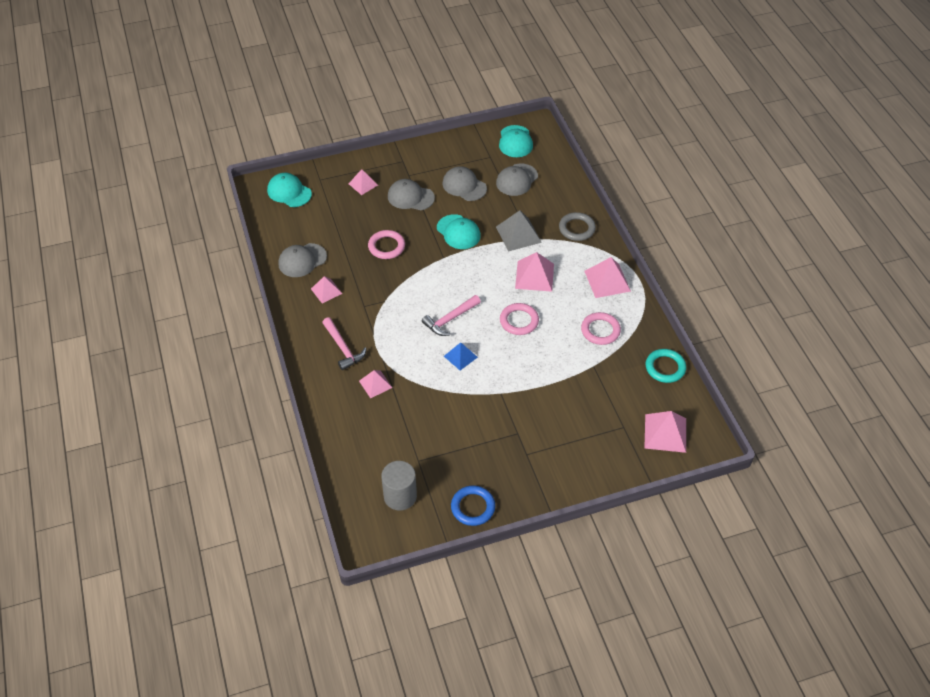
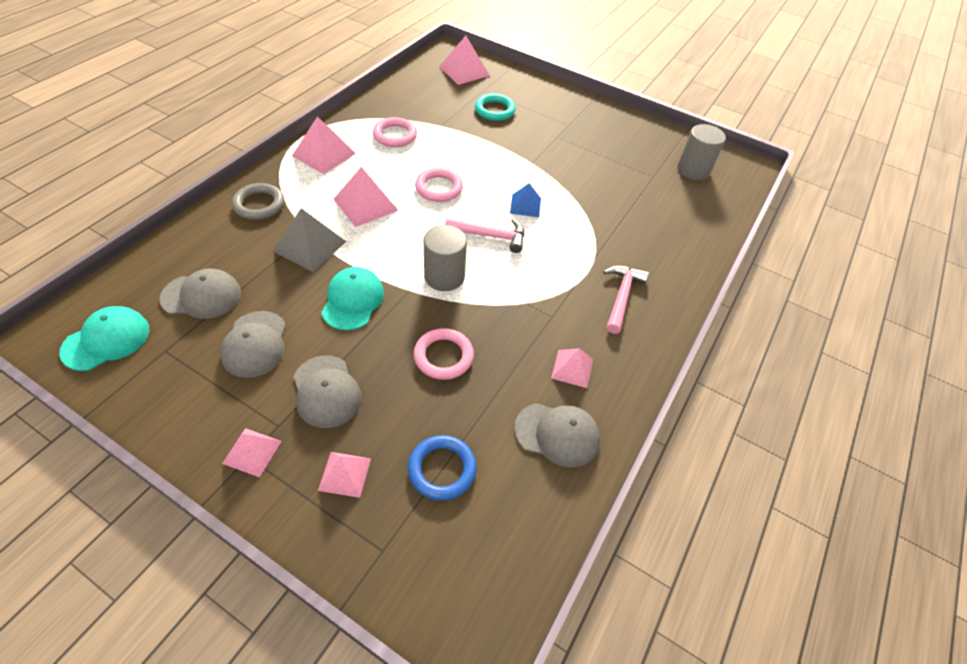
camera: 135 degrees left, 0 degrees up
(289, 192) = (450, 575): turquoise cap -> none
(375, 384) = (626, 245): pink pyramid -> pink pyramid (252, 452)
(438, 278) = (444, 276): none -> grey cylinder
(473, 507) = (646, 130): blue ring -> blue ring (442, 469)
(665, 368) = (399, 90): turquoise ring -> turquoise ring (494, 110)

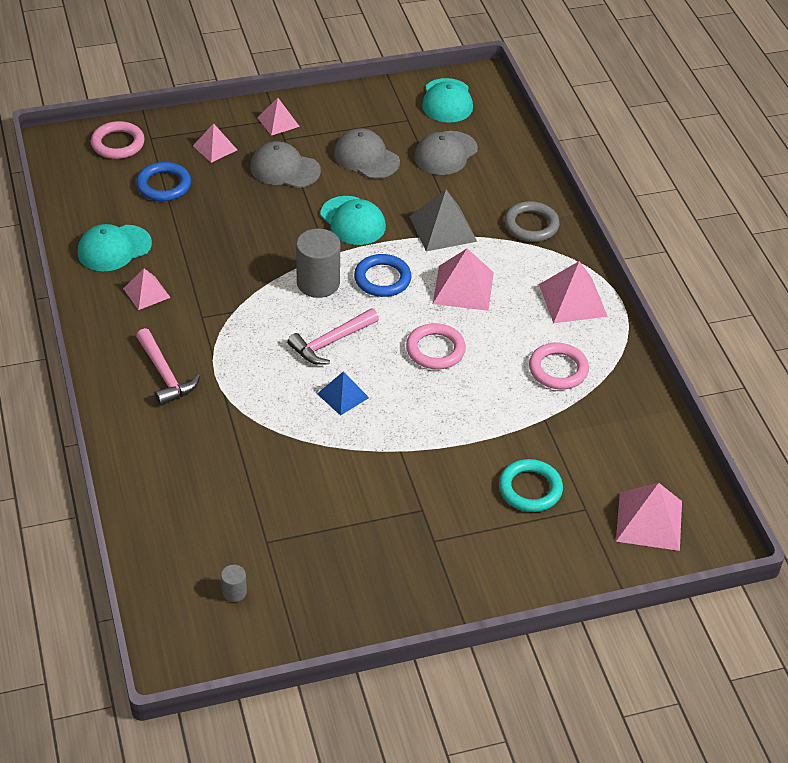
camera: 135 degrees right, 5 degrees down
(401, 246) = (382, 279): none -> blue ring
(443, 356) = (243, 235): pink ring -> pink ring (118, 144)
(557, 434) = (114, 248): grey cap -> turquoise cap
(693, 170) = (234, 592): grey cylinder -> grey cylinder, size x0.48

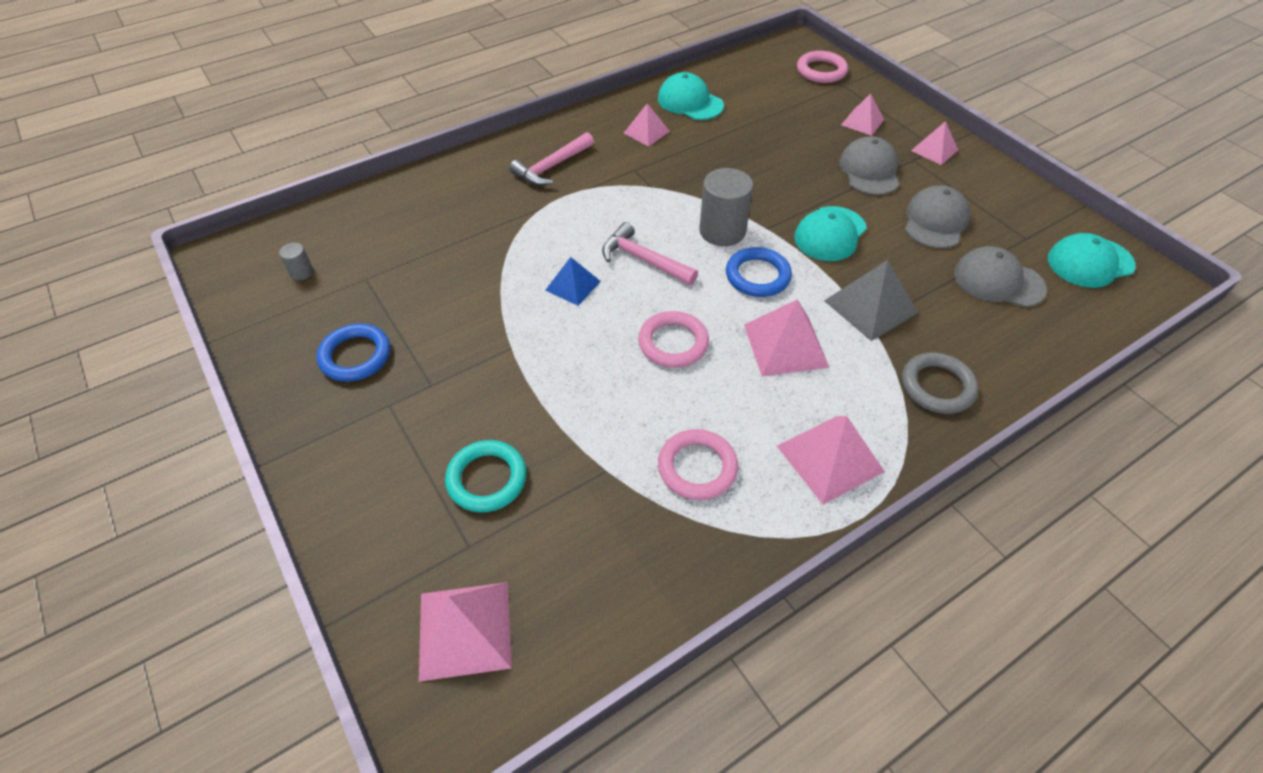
camera: 75 degrees right, 5 degrees up
(164, 185) = (788, 107): blue ring -> blue ring (355, 356)

